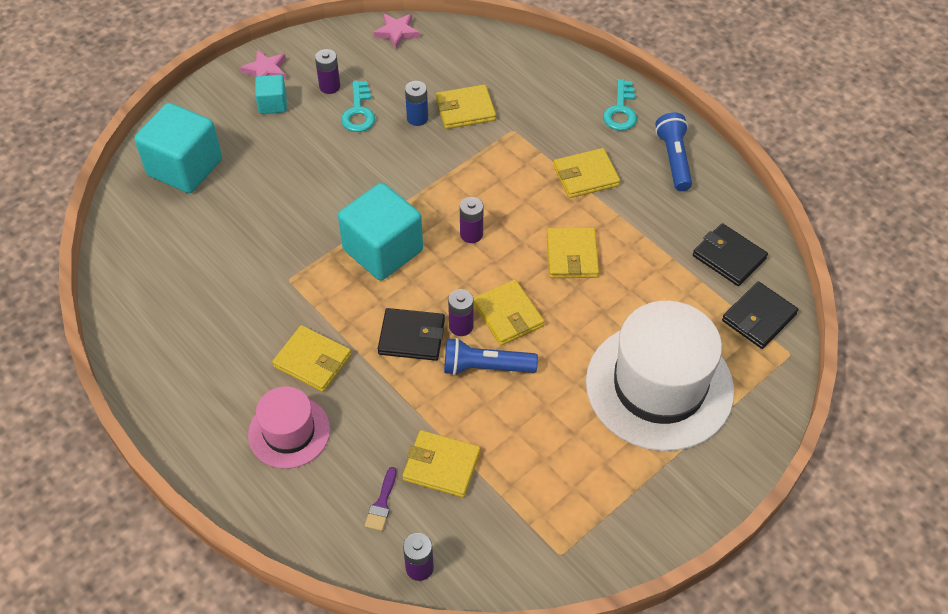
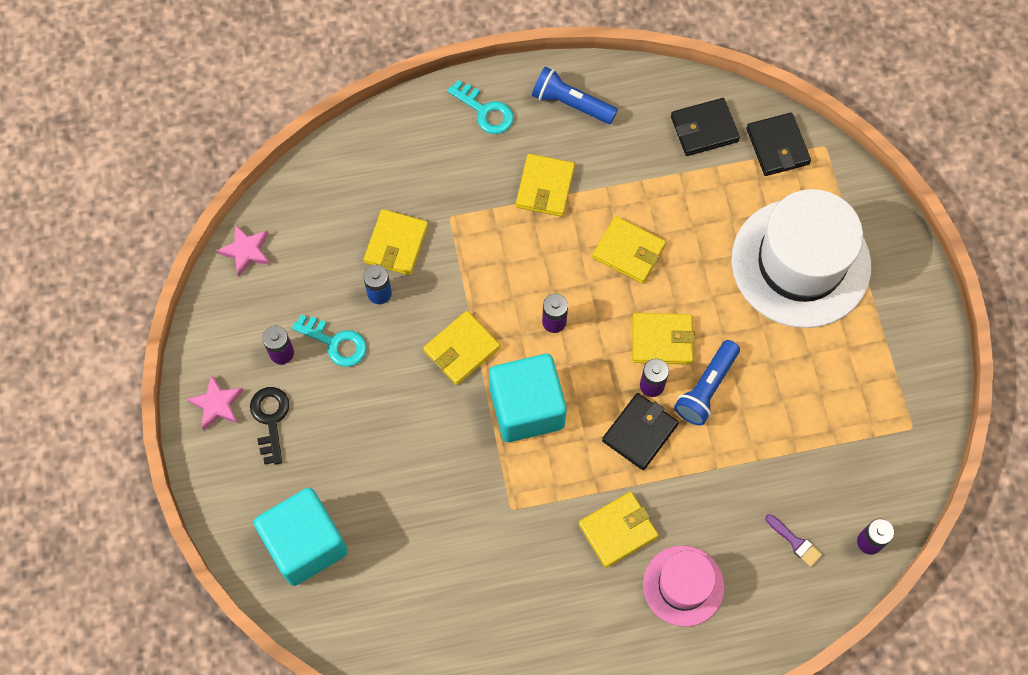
camera: 60 degrees left, 15 degrees up
(273, 104) = (270, 419): turquoise cube -> black key
(441, 466) = (784, 476): yellow wallet -> yellow wallet (461, 349)

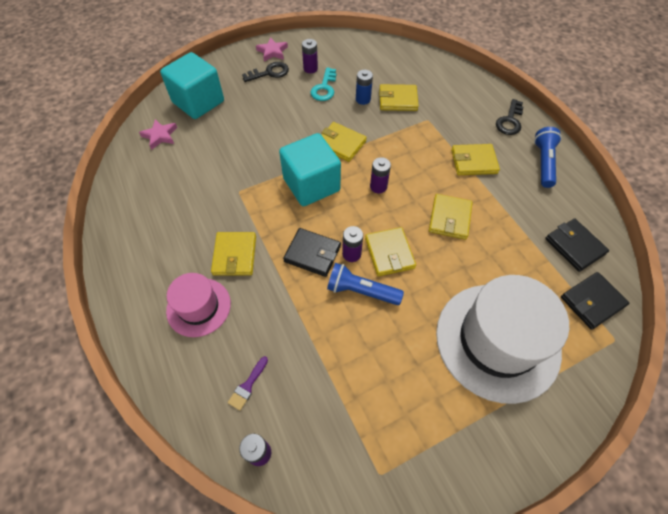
camera: 75 degrees right, 10 degrees down
(246, 251) = (365, 43): pink star -> pink star (160, 136)
(485, 111) = (509, 121): turquoise key -> black key
(618, 530) = (234, 255): yellow wallet -> yellow wallet turned 45 degrees clockwise

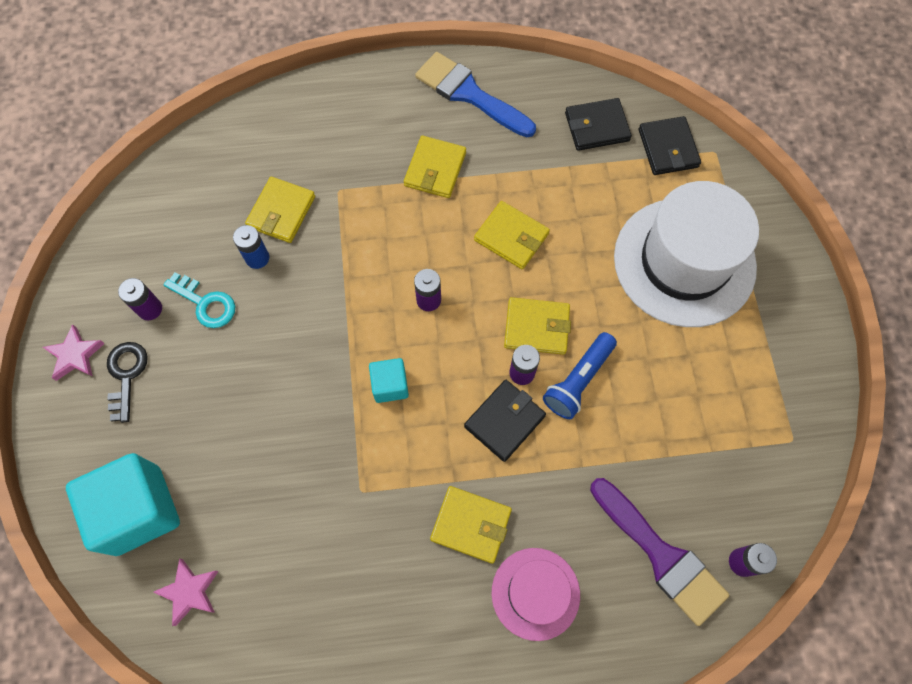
camera: 70 degrees left, 10 degrees up
(247, 385) = (661, 555): purple brush -> purple brush, size x2.34
(311, 185) = (390, 385): turquoise cube -> turquoise cube, size x0.51
(341, 144) = (331, 320): yellow wallet -> none
(509, 121) = (386, 95): black key -> none
(543, 163) = (469, 94): blue flashlight -> blue brush

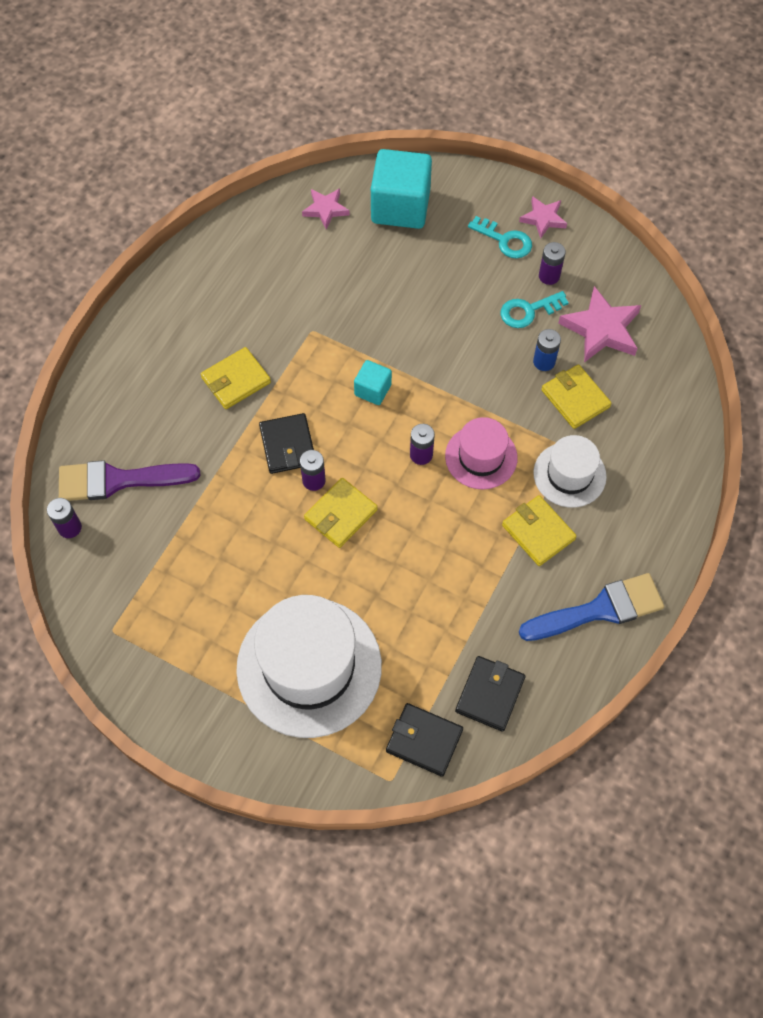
camera: 125 degrees right, 5 degrees down
(126, 375) = (505, 240): black key -> turquoise key
(188, 231) = (601, 329): none -> pink star
(363, 176) = (569, 474): none -> white hat
(511, 237) = (431, 548): yellow wallet -> none
(535, 593) = (162, 390): pink hat -> pink hat (481, 457)
(578, 381) = (277, 514): blue flashlight -> none

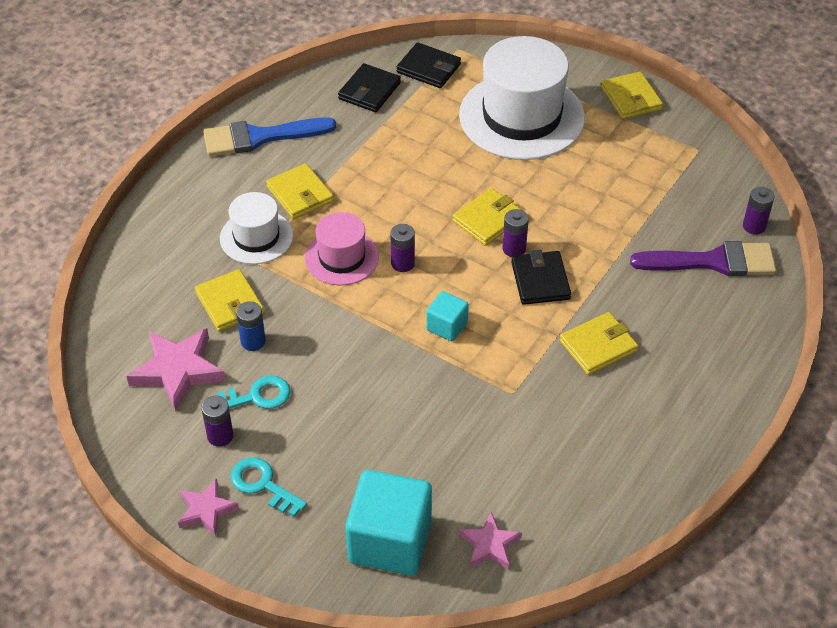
camera: 175 degrees left, 15 degrees down
(180, 708) = (631, 98): none -> yellow wallet

